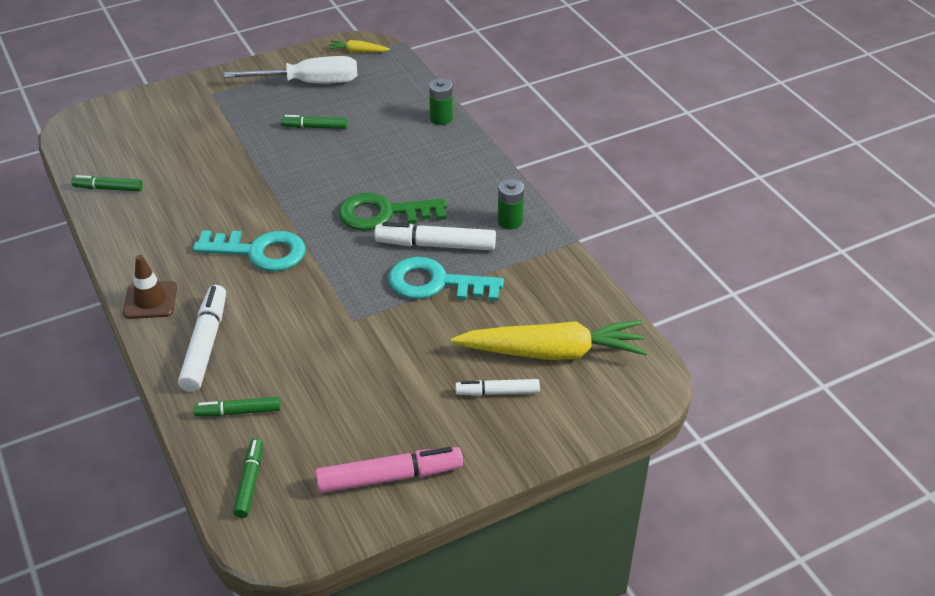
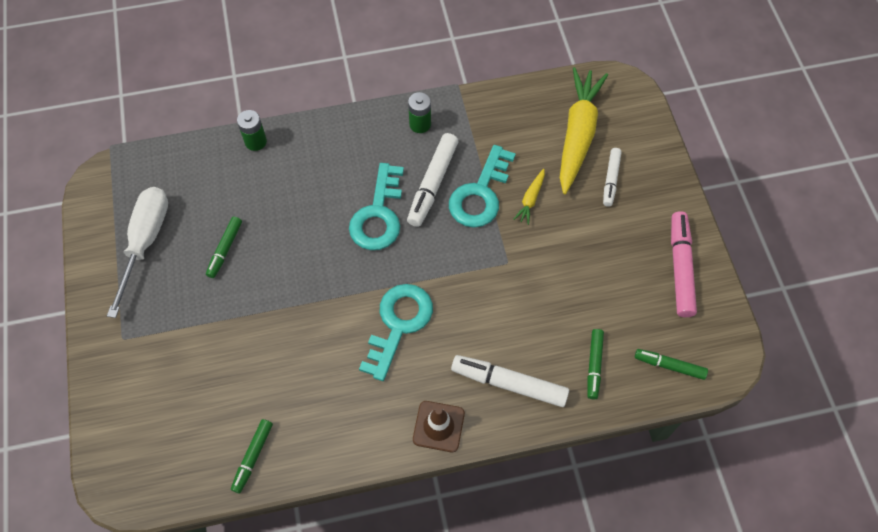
camera: 75 degrees left, 20 degrees up
(358, 51) = (109, 189): yellow carrot -> yellow carrot (530, 199)
(383, 213) = (378, 215): green key -> turquoise key

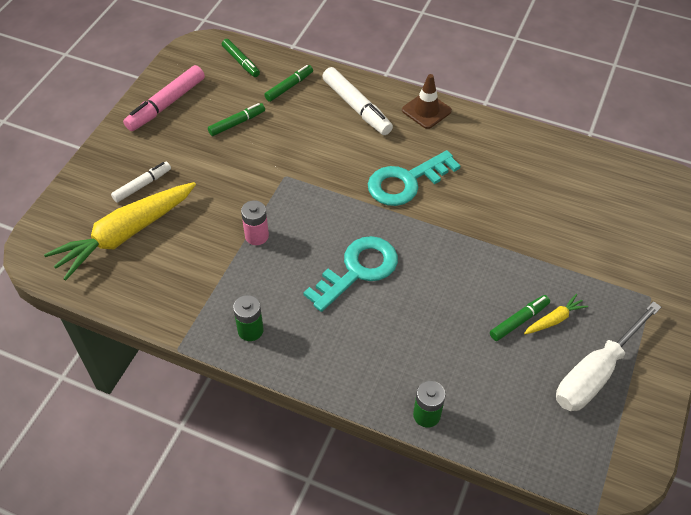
camera: 145 degrees left, 10 degrees down
(253, 457) = (574, 161): green marker -> green marker (237, 123)
(433, 184) = (288, 268): white marker -> none
(480, 194) = (256, 236): turquoise key -> pink battery
(530, 199) = (220, 208): yellow carrot -> yellow carrot (554, 319)

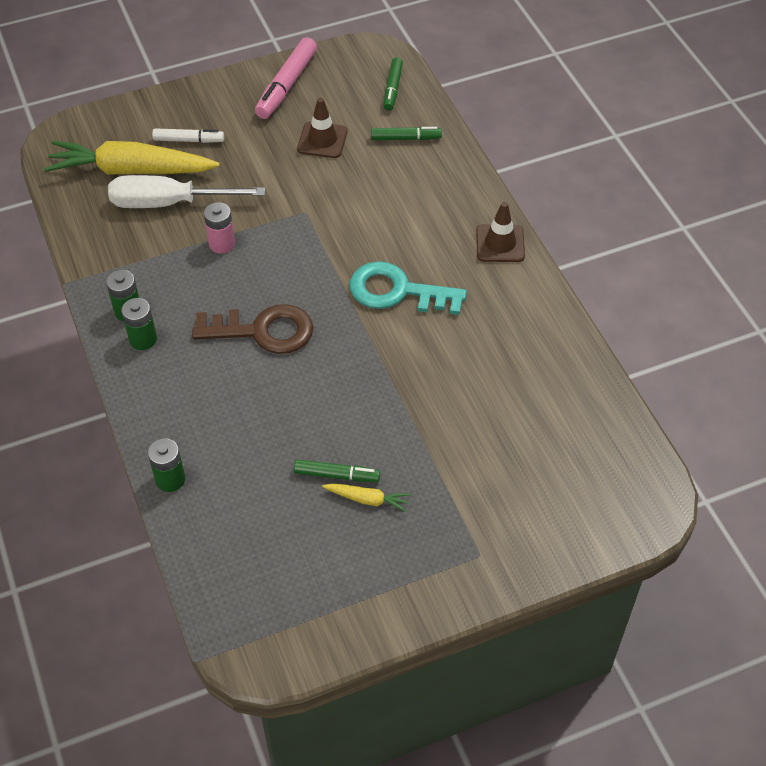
camera: 45 degrees right, 0 degrees up
(166, 104) = (286, 85): pink marker -> pink marker turned 60 degrees counterclockwise
(237, 123) = (322, 140): green marker -> brown traffic cone
(286, 340) = (143, 339): none -> green battery
(356, 107) = (440, 196): white marker -> none
(358, 270) = (263, 331): turquoise key -> brown key
(595, 373) = (342, 568): white screwdriver -> white screwdriver (168, 203)

